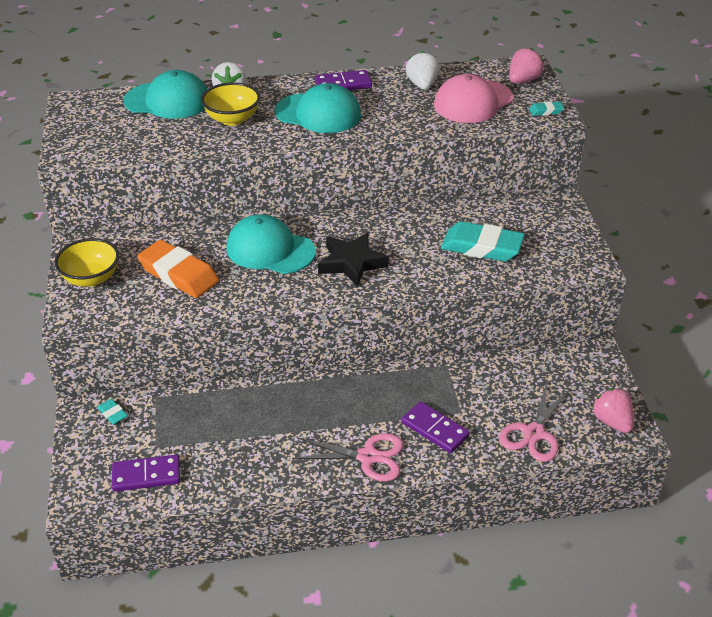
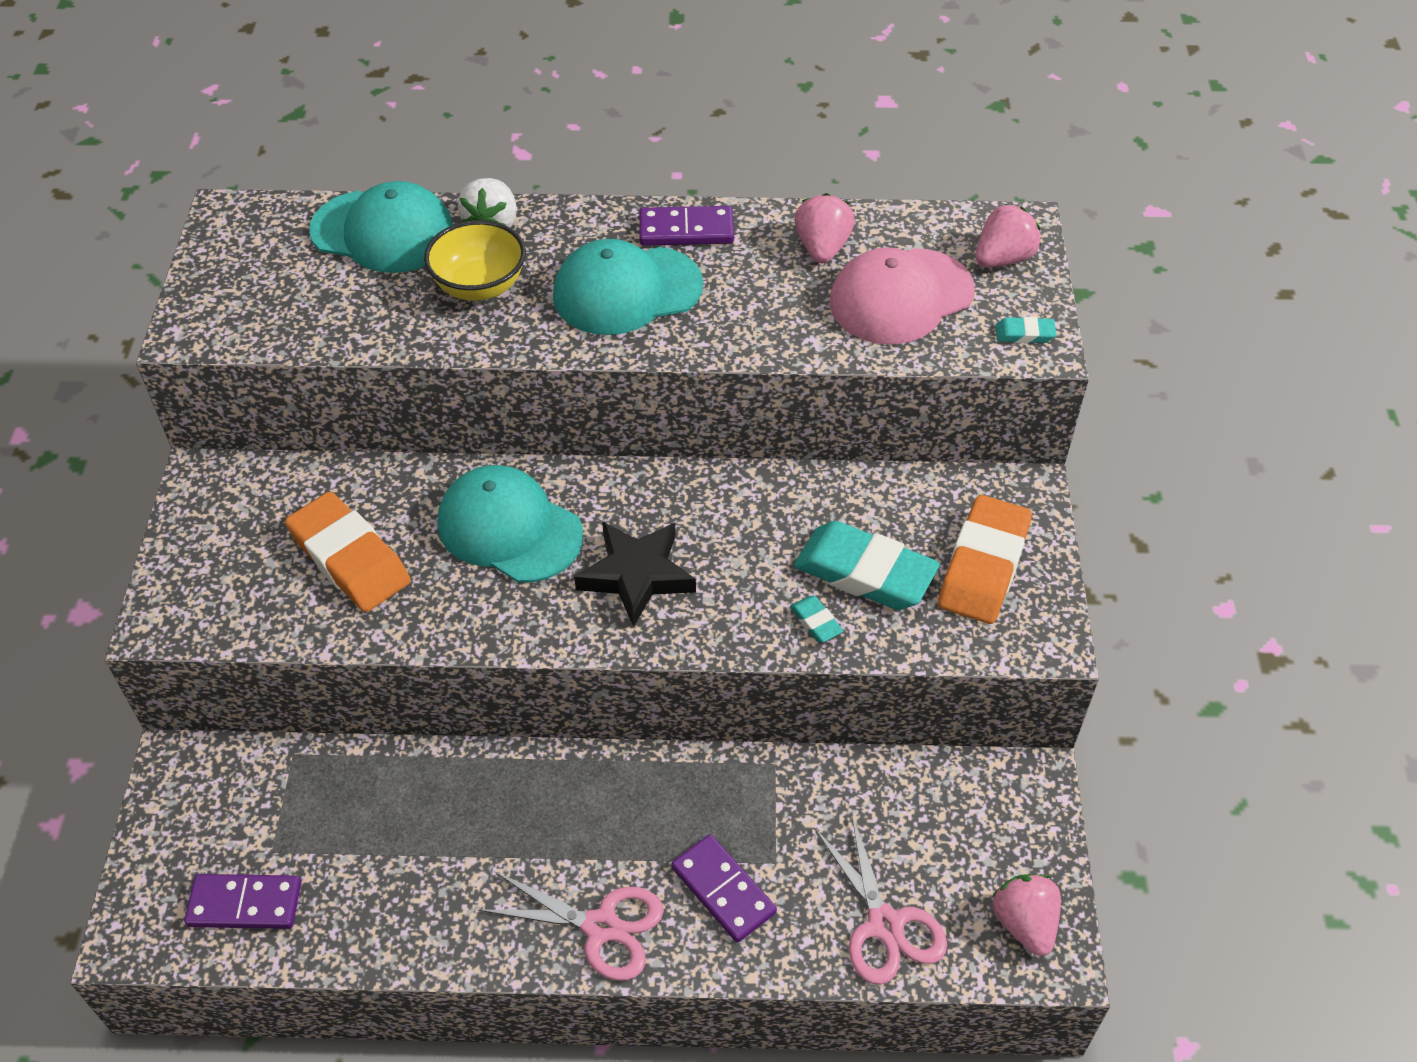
camera: 10 degrees right, 10 degrees up
(91, 278) = (210, 547): yellow bowl -> none
(112, 414) = (220, 776): turquoise eraser -> turquoise eraser (816, 622)
(318, 113) = (627, 291): turquoise cap -> turquoise cap turned 135 degrees clockwise
(422, 85) = (822, 248): white strawberry -> pink strawberry
(533, 433) = (885, 925): pink scissors -> pink scissors turned 60 degrees counterclockwise
(546, 237) = (983, 566): none -> orange eraser

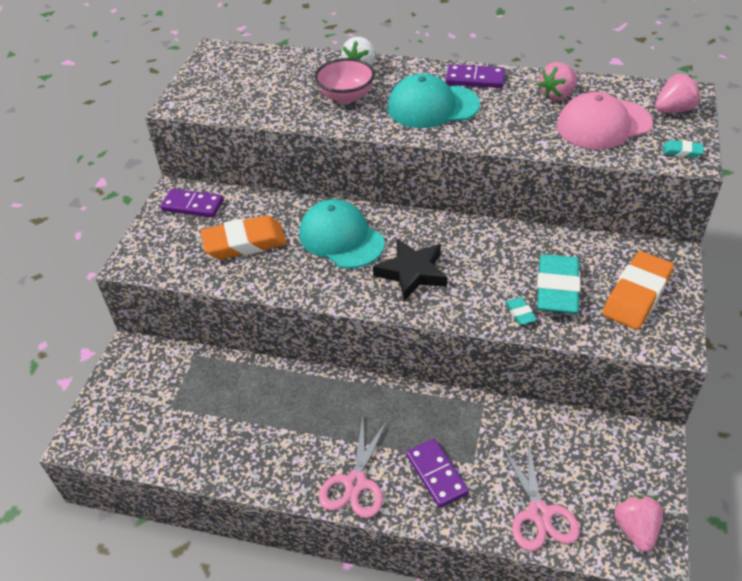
camera: 15 degrees right, 5 degrees down
(245, 904) = (147, 433): purple domino -> purple domino (192, 205)
(349, 559) = (245, 243): orange eraser -> orange eraser turned 75 degrees counterclockwise
(383, 232) = (298, 66): turquoise cap -> none
(480, 286) = (346, 96): yellow bowl -> pink bowl
(601, 927) = (355, 483): pink scissors -> pink scissors turned 75 degrees clockwise
(822, 248) = (557, 95): pink strawberry -> pink strawberry turned 150 degrees counterclockwise
(865, 572) = (557, 289): turquoise eraser -> turquoise eraser turned 60 degrees clockwise

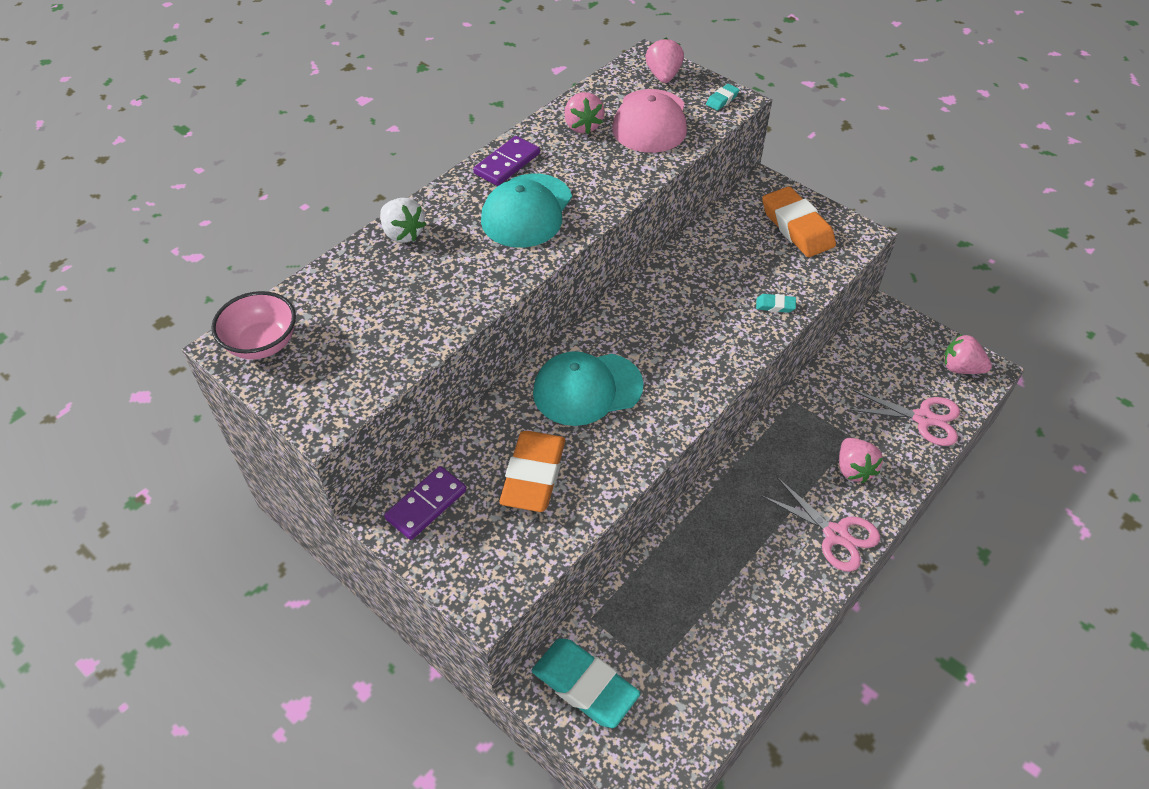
camera: 65 degrees left, 5 degrees up
(346, 96) = (448, 266): pink bowl -> pink bowl (262, 344)
(412, 272) = (676, 355): black star -> none
(436, 474) = (853, 469): purple domino -> pink strawberry
(557, 289) = (760, 269): turquoise eraser -> turquoise eraser (585, 685)

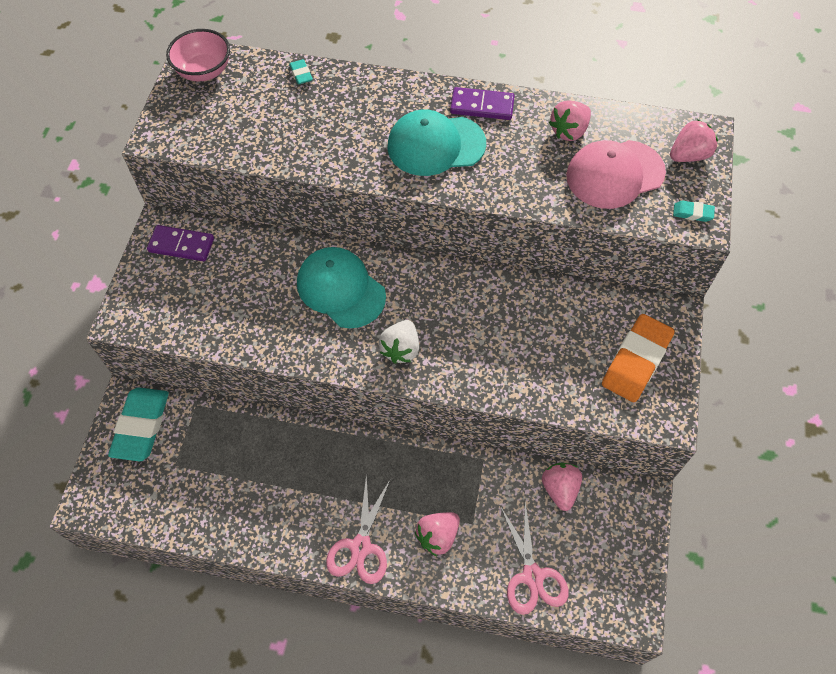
camera: 60 degrees right, 10 degrees up
(403, 233) = (357, 86): white strawberry -> white strawberry (401, 349)
(533, 475) = (240, 295): orange eraser -> none
(775, 305) = (521, 383): turquoise eraser -> turquoise eraser (301, 74)
(960, 368) = (619, 590): pink strawberry -> pink strawberry (559, 489)

